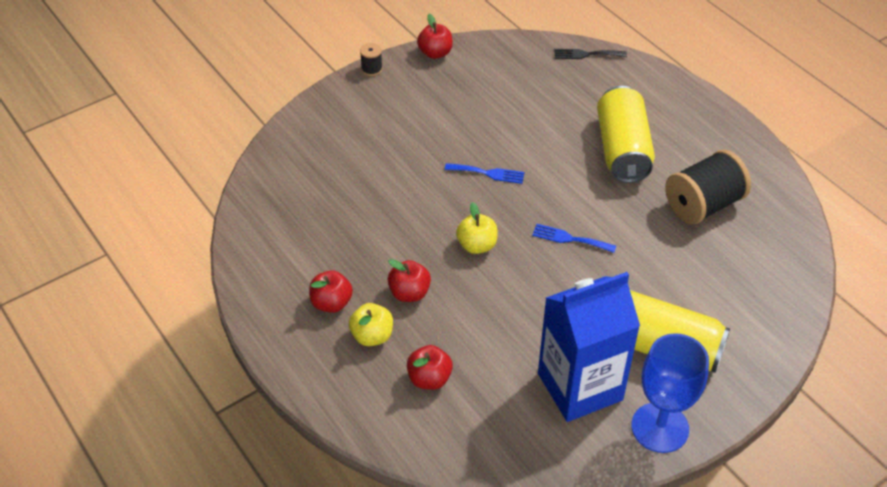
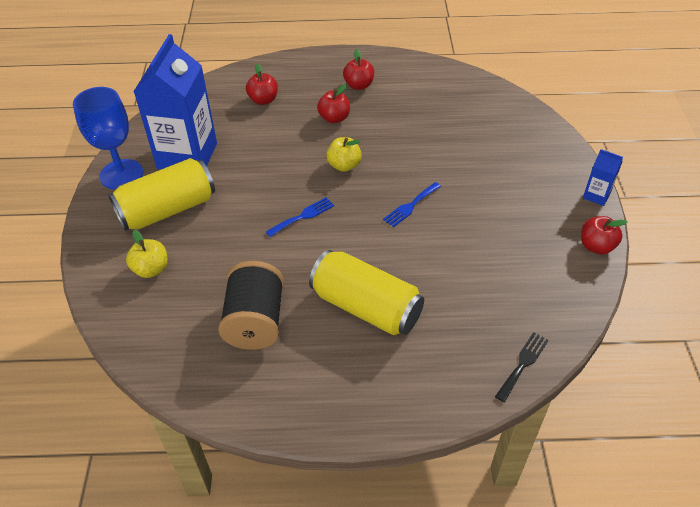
camera: 125 degrees right, 0 degrees up
(371, 69) = (596, 195): black spool -> blue carton
(372, 336) = (317, 91): yellow apple -> yellow apple (151, 269)

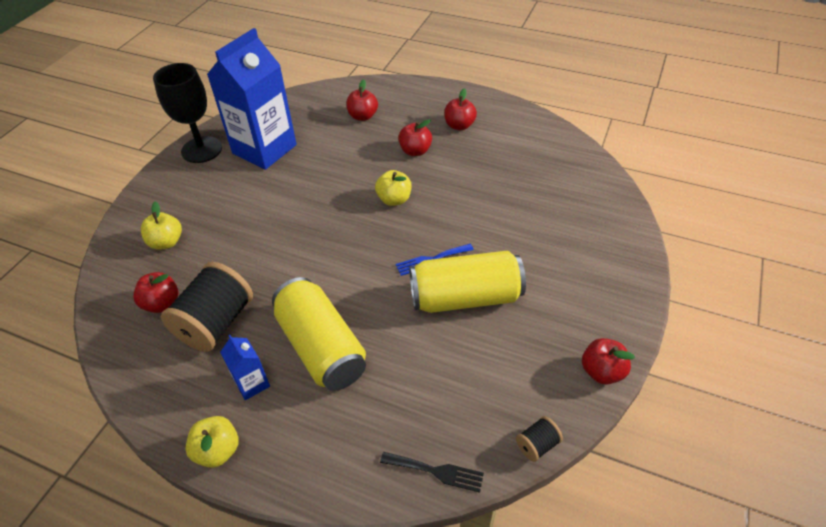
camera: 25 degrees right, 0 degrees up
(121, 174) = (201, 150): blue goblet -> black goblet
(167, 210) = (216, 193): yellow can -> yellow can (465, 297)
(189, 323) = (162, 303): none -> red apple
(303, 216) = (324, 237): blue fork -> none
(335, 420) = (218, 450): none -> yellow apple
(523, 364) = (436, 471): black fork -> black fork turned 45 degrees clockwise
(583, 316) = (537, 445): none -> black spool
(596, 195) = (638, 314): blue carton -> blue carton (252, 383)

